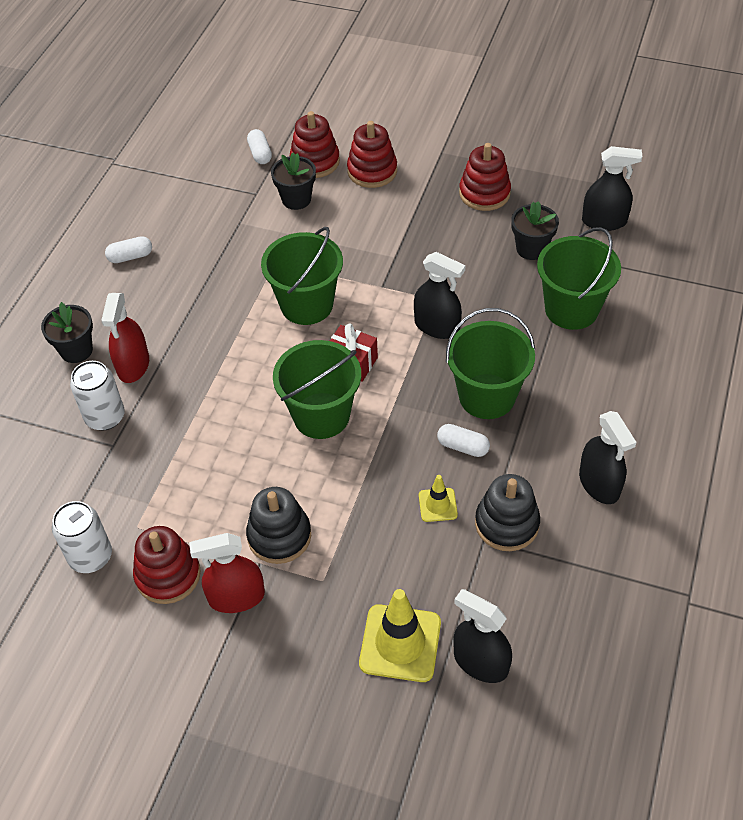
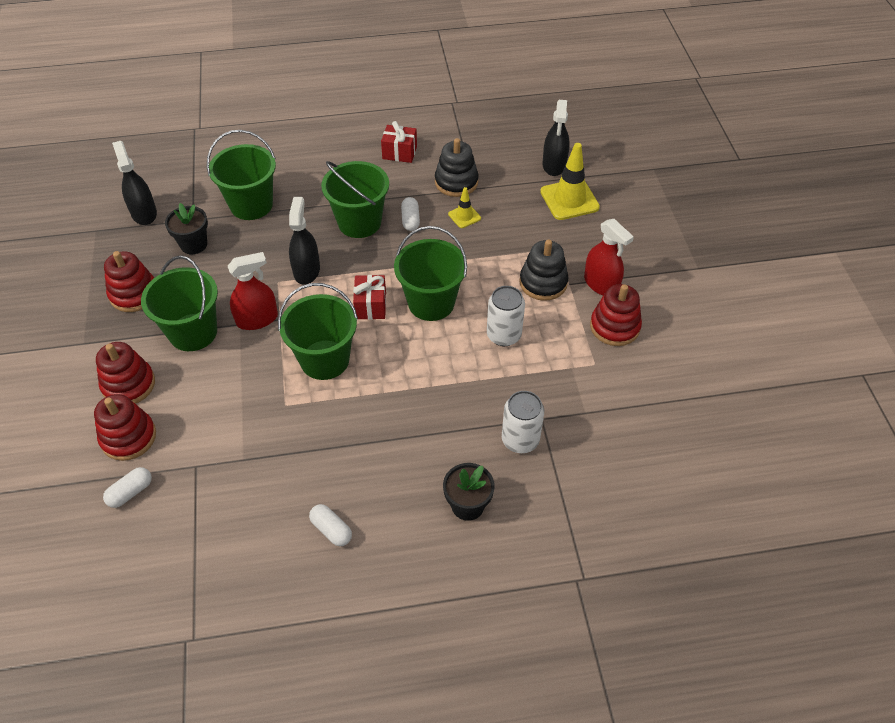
camera: 120 degrees left, 0 degrees up
(91, 556) = (636, 378): white can -> white can (503, 335)
(133, 365) = (457, 450): red spray bottle -> red spray bottle (257, 319)
(296, 199) = (192, 427): black flower pot -> none
(407, 222) = (193, 332): none -> green bucket
(599, 484) = (399, 153): black spray bottle -> red gift

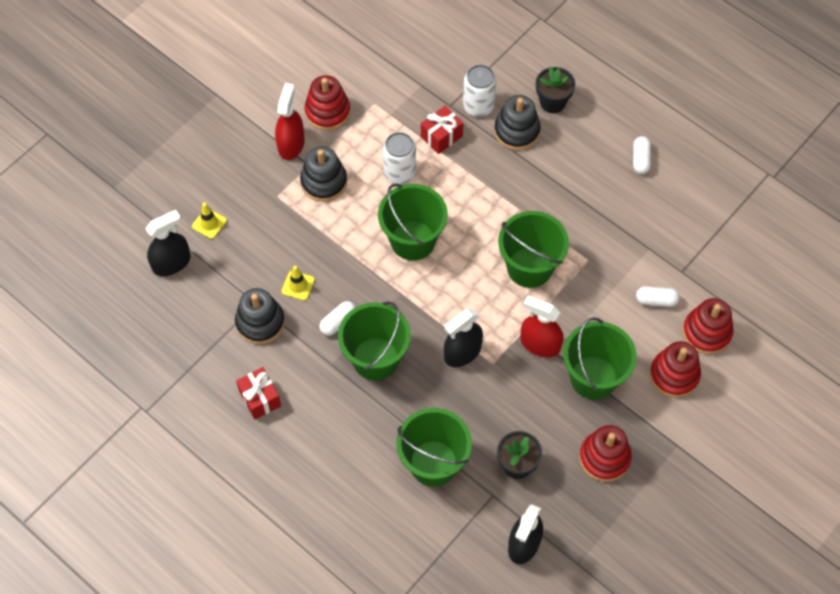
camera: 130 degrees left, 10 degrees up
(130, 492) = (735, 291): white capsule -> white capsule (656, 300)
(370, 306) = (454, 278): red gift -> red gift (441, 136)
(463, 450) = (517, 131): none -> black stacking toy
(569, 199) = (209, 223): yellow traffic cone -> yellow traffic cone, size x0.53

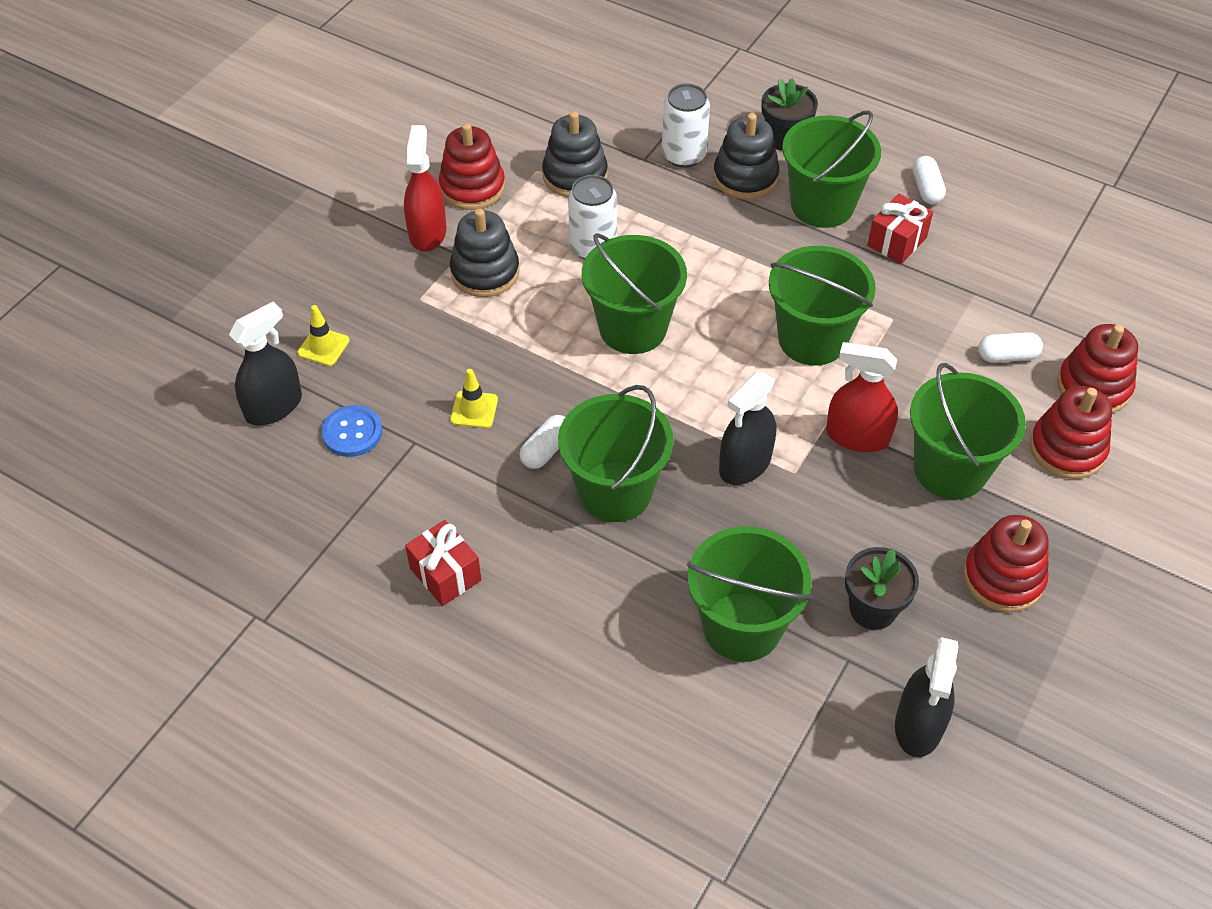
camera: 10 degrees left, 10 degrees down
(218, 290) = (352, 432): none -> blue button
(260, 322) = (425, 467): black stacking toy -> black stacking toy (575, 176)
(441, 136) = (641, 196): red gift -> red gift (897, 242)
(564, 162) = (822, 205): none -> green bucket

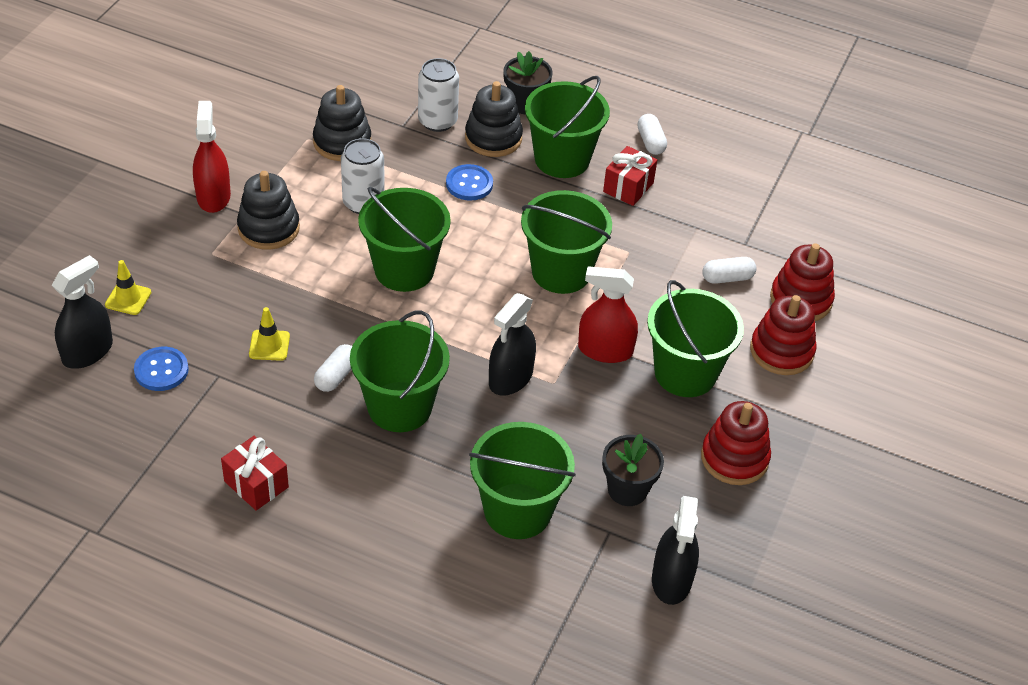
camera: 10 degrees left, 5 degrees down
(472, 187) = (250, 156): red stacking toy -> none
(714, 230) = (469, 184): none -> blue button

